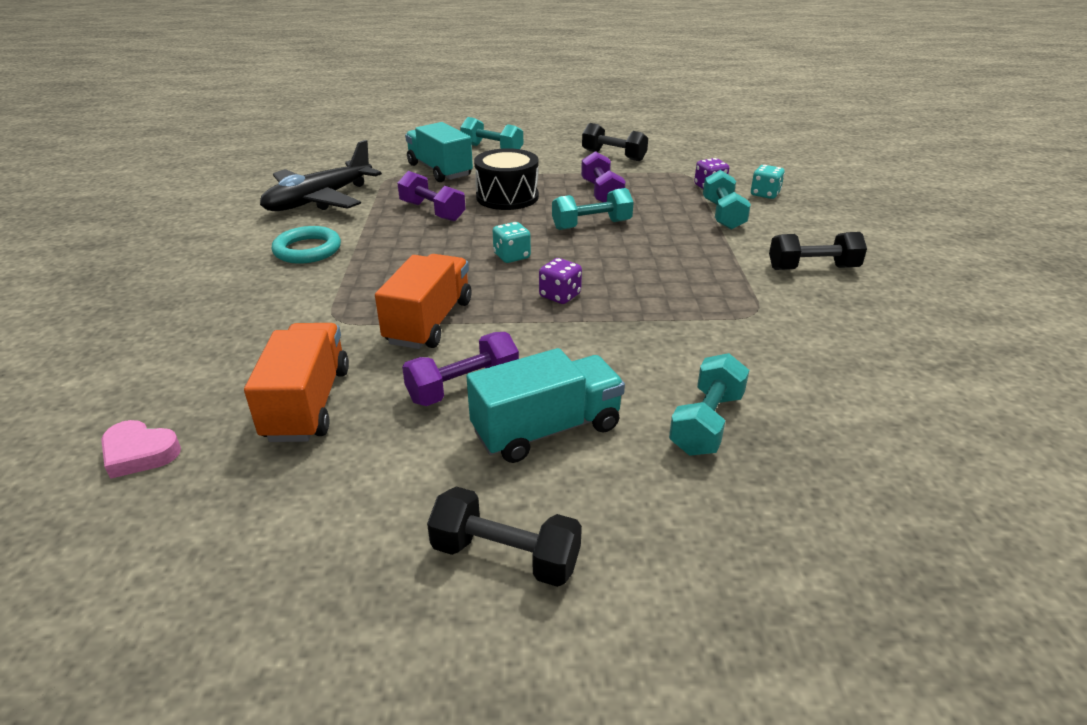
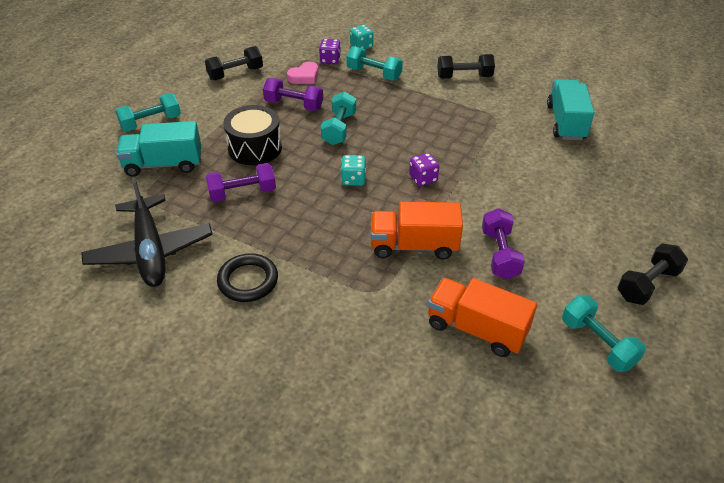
camera: 60 degrees left, 10 degrees up
(139, 453) = (486, 426): pink heart -> pink heart (304, 76)
(307, 250) = (248, 281): turquoise ring -> black ring
(429, 322) = (414, 245): orange truck -> orange truck turned 45 degrees counterclockwise
(546, 429) = (558, 235): turquoise truck -> turquoise truck (566, 122)
(706, 423) = (581, 179): turquoise dumbbell -> turquoise dumbbell (598, 343)
(812, 268) = (464, 77): black dumbbell -> black dumbbell turned 60 degrees clockwise

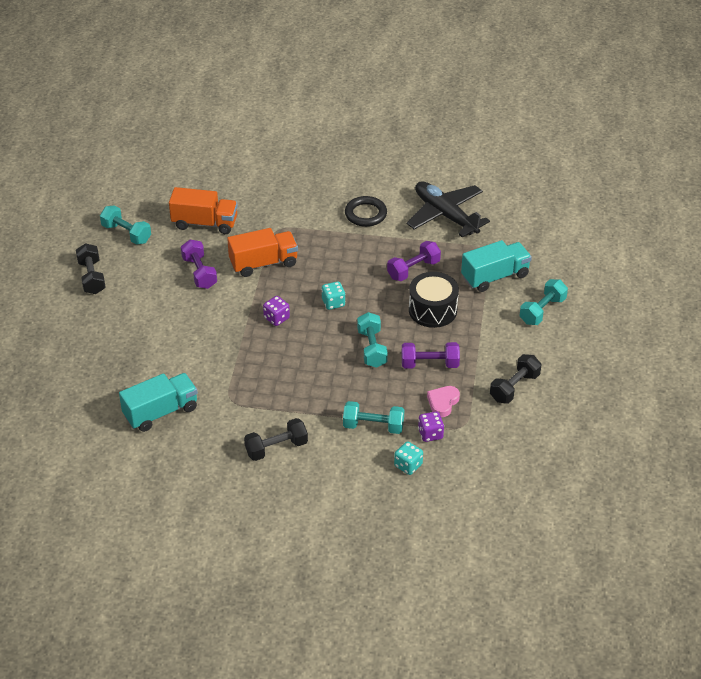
camera: 160 degrees right, 0 degrees up
(566, 122) = (161, 412): turquoise truck -> turquoise truck turned 105 degrees counterclockwise
(647, 284) = (92, 277): black dumbbell -> black dumbbell turned 45 degrees counterclockwise

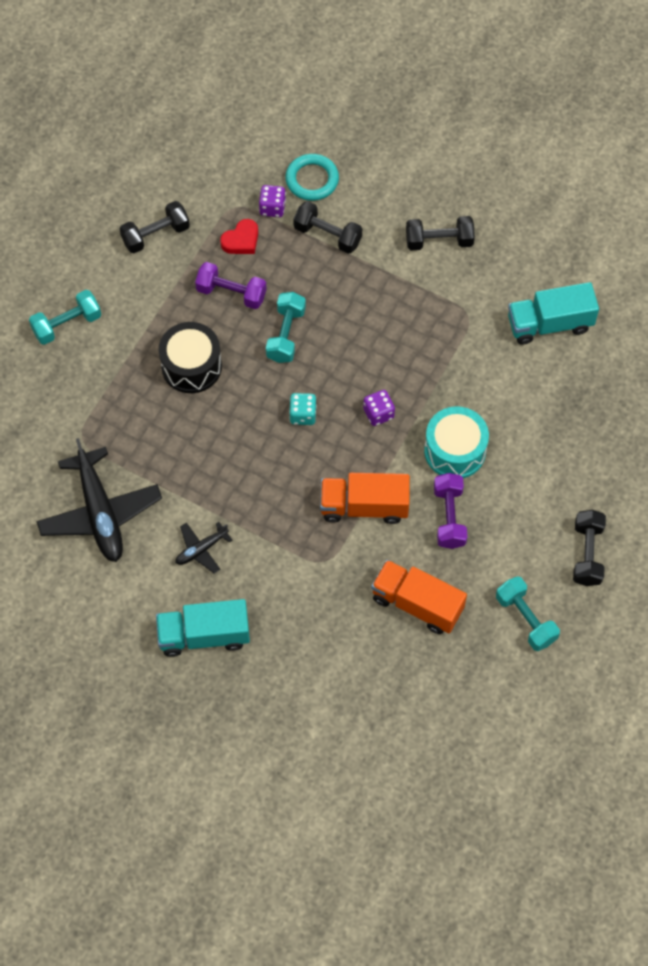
camera: 160 degrees left, 20 degrees up
(209, 311) = (455, 451): none -> turquoise drum
(365, 214) = (201, 549): black ring -> black plane
(373, 426) = (327, 235): turquoise dumbbell -> black dumbbell
(408, 465) = (312, 180): turquoise dice -> turquoise ring
(413, 269) = (184, 435): purple dumbbell -> none
(443, 403) = (241, 240): pink heart -> red heart
(495, 276) = (93, 392): turquoise truck -> turquoise truck (204, 635)

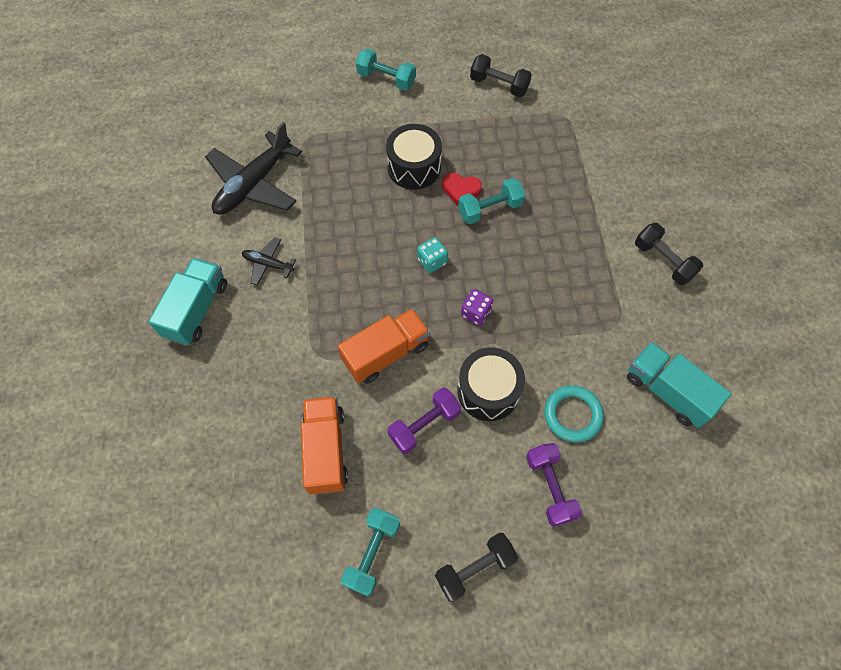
camera: 55 degrees right, 0 degrees up
(204, 635) = (196, 310): turquoise truck -> turquoise truck turned 60 degrees clockwise
(231, 293) = (493, 155): purple dumbbell -> purple dumbbell (550, 487)
(241, 240) = (541, 135): red heart -> red heart (461, 190)
(272, 208) = (585, 138): purple dice -> none
(312, 180) = (632, 147): turquoise ring -> turquoise ring (572, 415)
(327, 235) = (596, 184): black dumbbell -> none
(364, 506) = (386, 353): orange truck -> orange truck turned 90 degrees clockwise
(455, 451) = (488, 391): turquoise drum -> black drum

